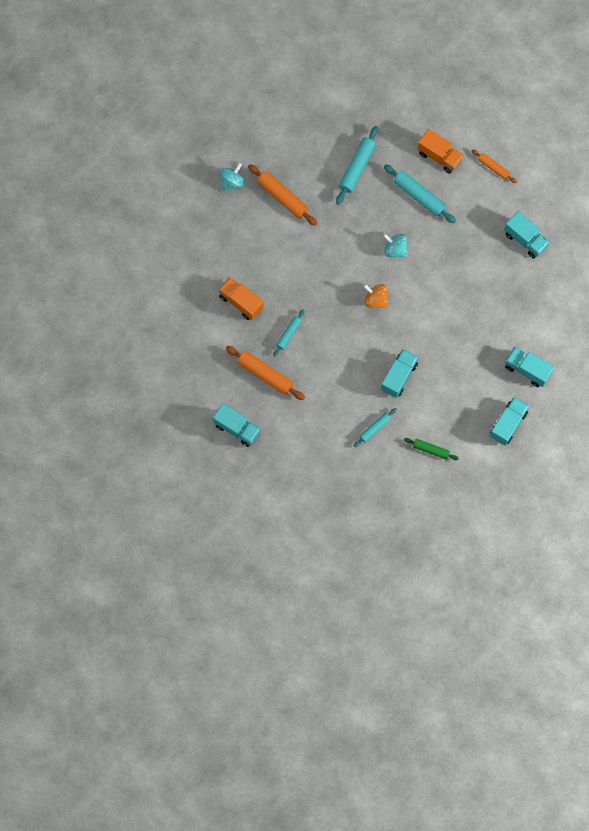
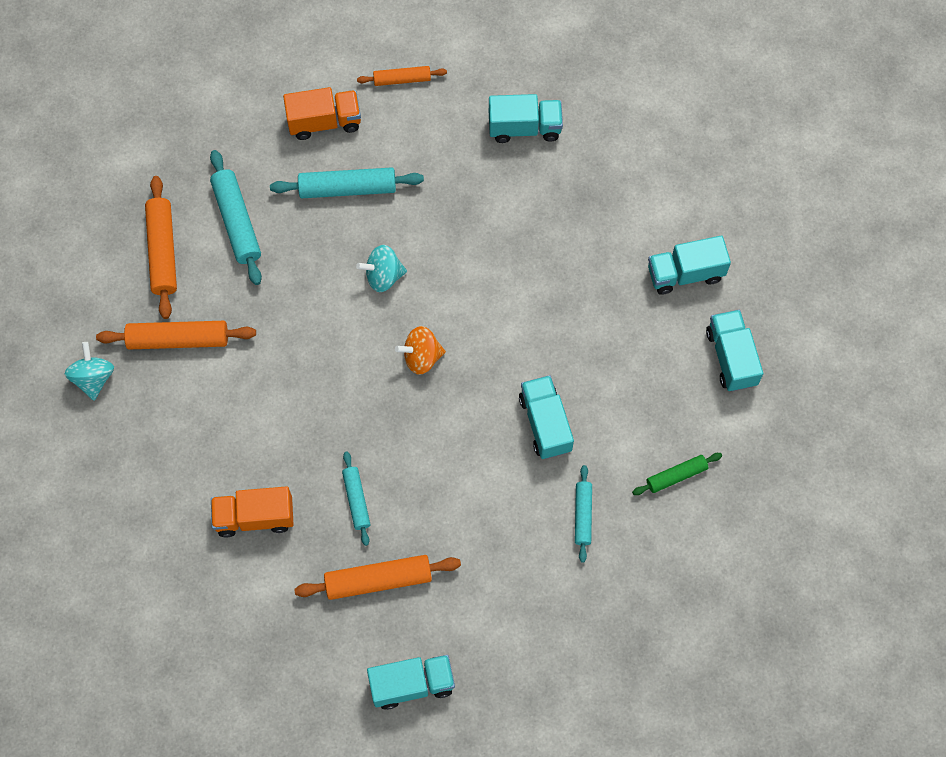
camera: 45 degrees left, 5 degrees down
(313, 152) = (162, 251): none -> orange rolling pin

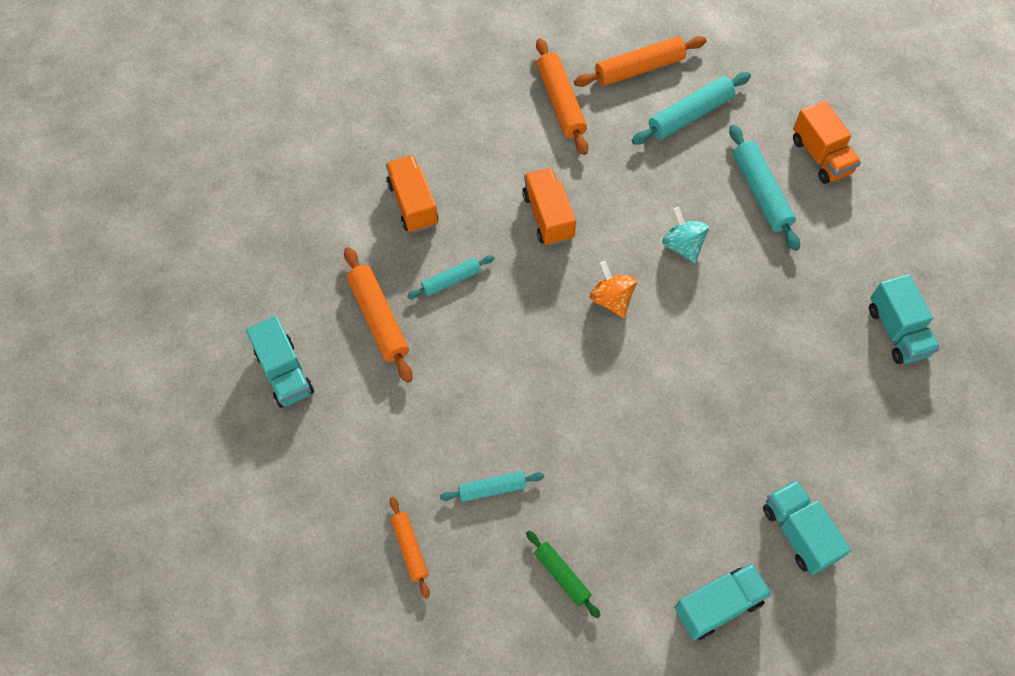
camera: 75 degrees right, 5 degrees down
(93, 378) = (504, 53): turquoise spinning top -> none
(312, 389) = (548, 216): none -> orange truck
(402, 79) = (897, 208): orange rolling pin -> orange rolling pin (410, 548)
(545, 423) = (579, 429): turquoise truck -> none

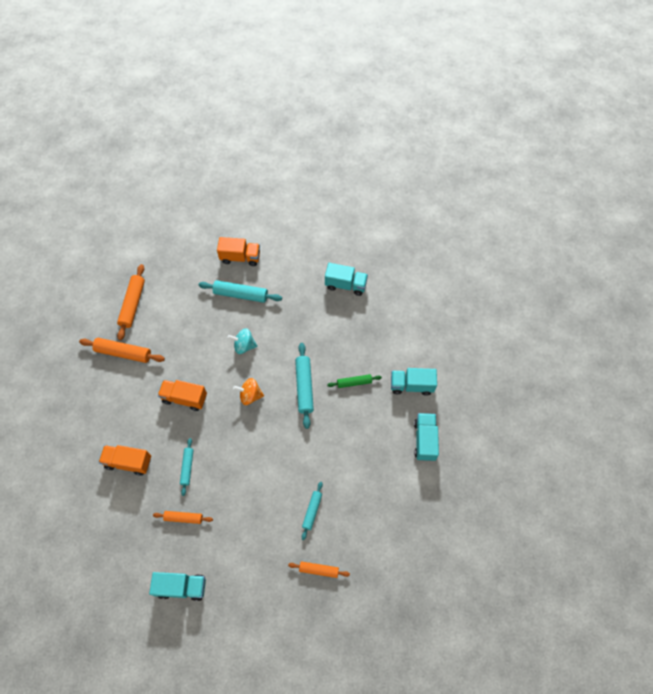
camera: 60 degrees left, 0 degrees up
(378, 318) = (183, 518): orange rolling pin -> orange rolling pin, size x0.60
(562, 575) = (373, 502): green rolling pin -> green rolling pin (354, 382)
(690, 115) = (176, 298): turquoise rolling pin -> turquoise rolling pin (304, 387)

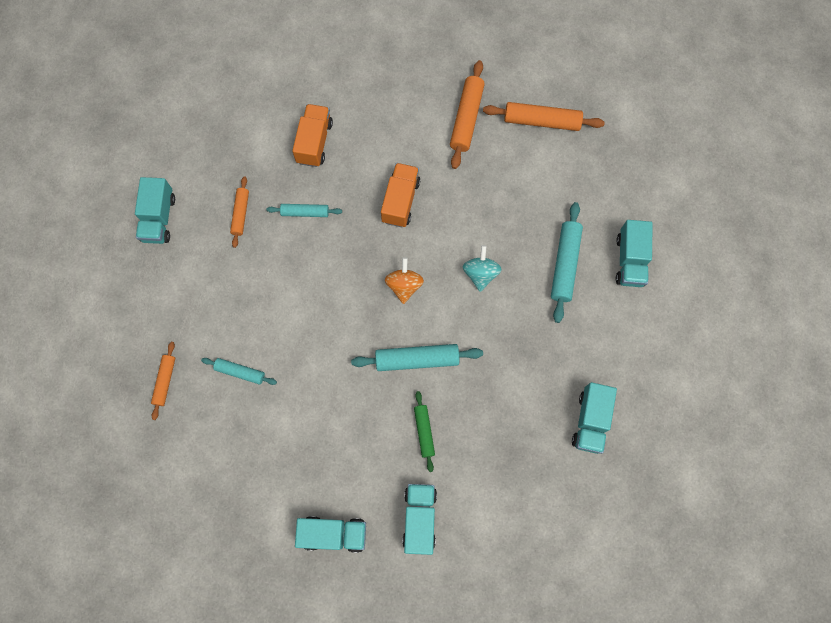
camera: 90 degrees right, 10 degrees up
(240, 257) = (630, 260): orange truck -> turquoise truck

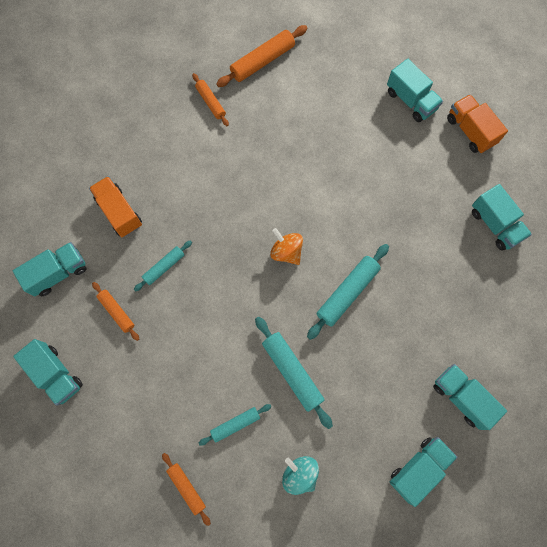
camera: 45 degrees left, 0 degrees up
(229, 148) = (58, 273): none -> turquoise truck
(400, 201) = (223, 197): orange truck -> orange truck (470, 131)
(424, 432) = (402, 336): green rolling pin -> none
(466, 118) = (211, 102): orange rolling pin -> orange rolling pin, size x0.60
(480, 273) = (328, 196): turquoise spinning top -> turquoise spinning top (300, 473)
(564, 264) = (374, 140): turquoise rolling pin -> turquoise rolling pin (292, 372)

